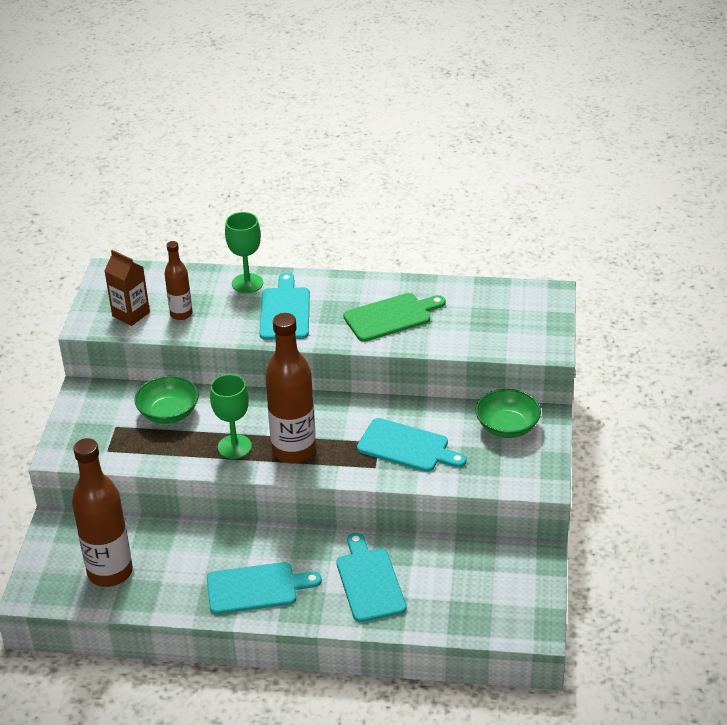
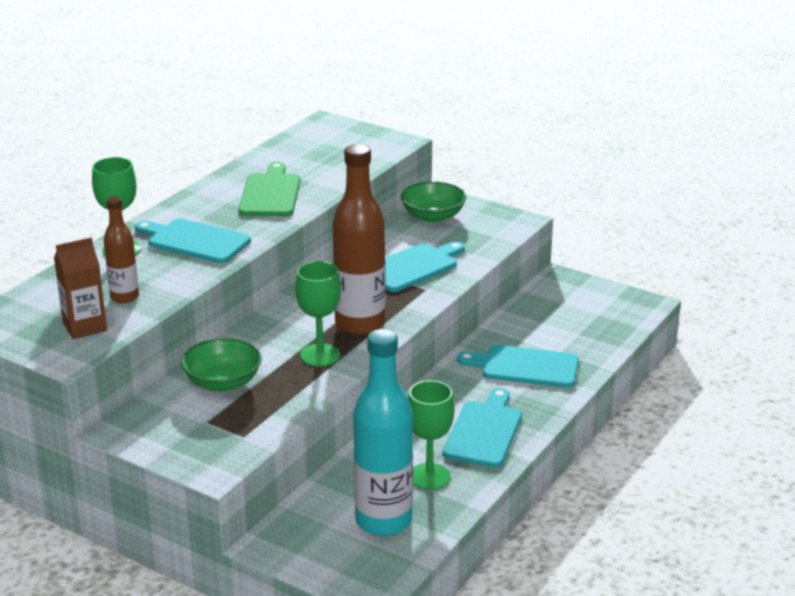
camera: 65 degrees left, 10 degrees down
(110, 572) = (383, 521): brown bottle -> turquoise bottle
(177, 577) = (429, 476): none -> green goblet

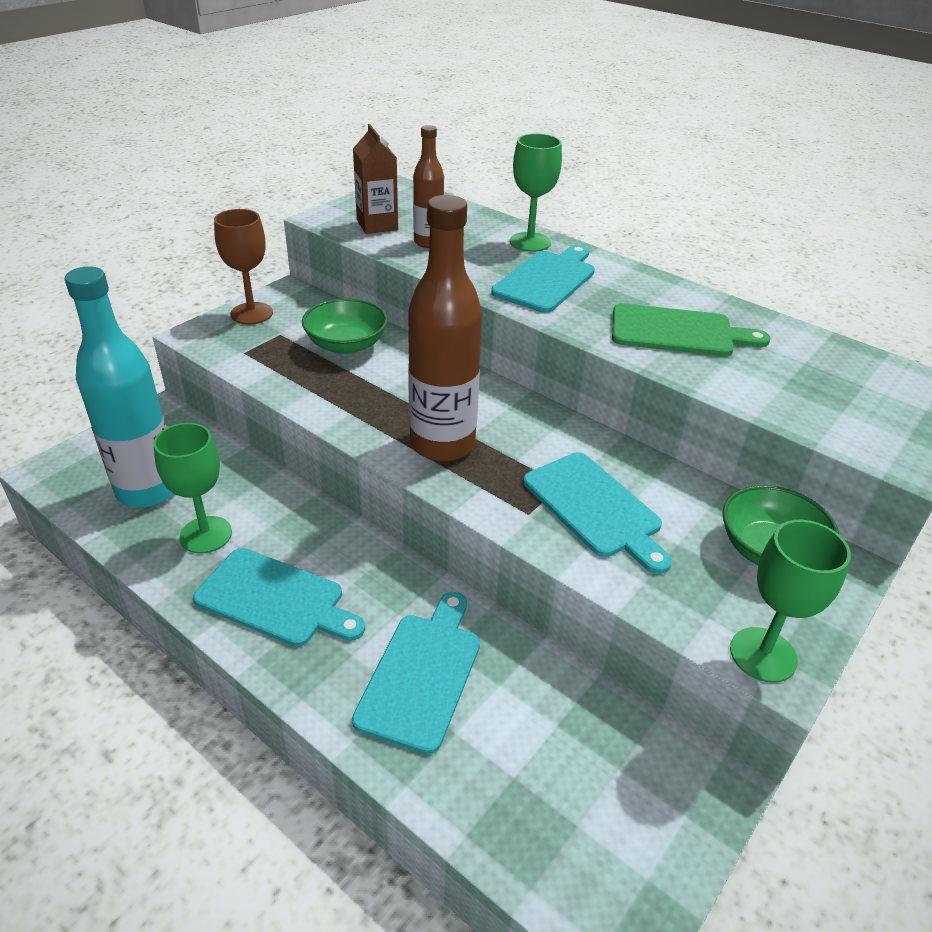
camera: 95 degrees right, 10 degrees up
(168, 445) = (251, 313): none -> brown goblet
(320, 355) = (378, 408): green goblet -> green goblet (763, 654)

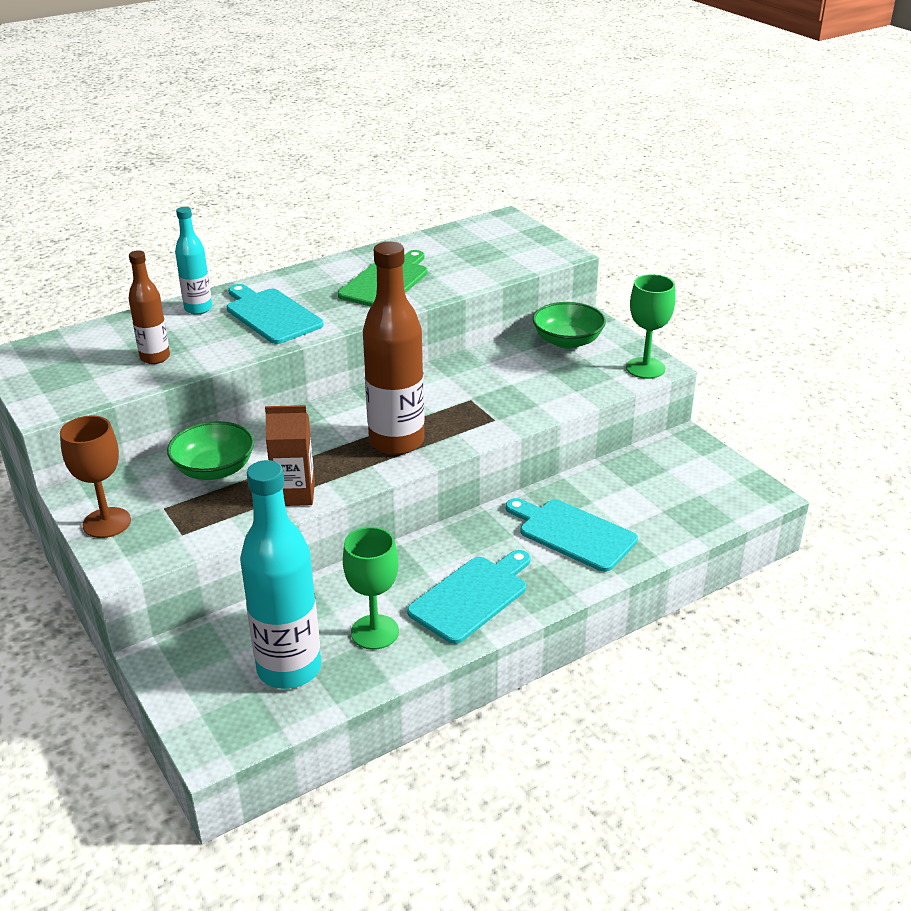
camera: 70 degrees left, 5 degrees down
(377, 225) = (92, 379): brown carton -> brown carton (294, 494)
(530, 242) = (198, 309): green goblet -> turquoise bottle
(595, 508) = (502, 391): turquoise cutting board -> none

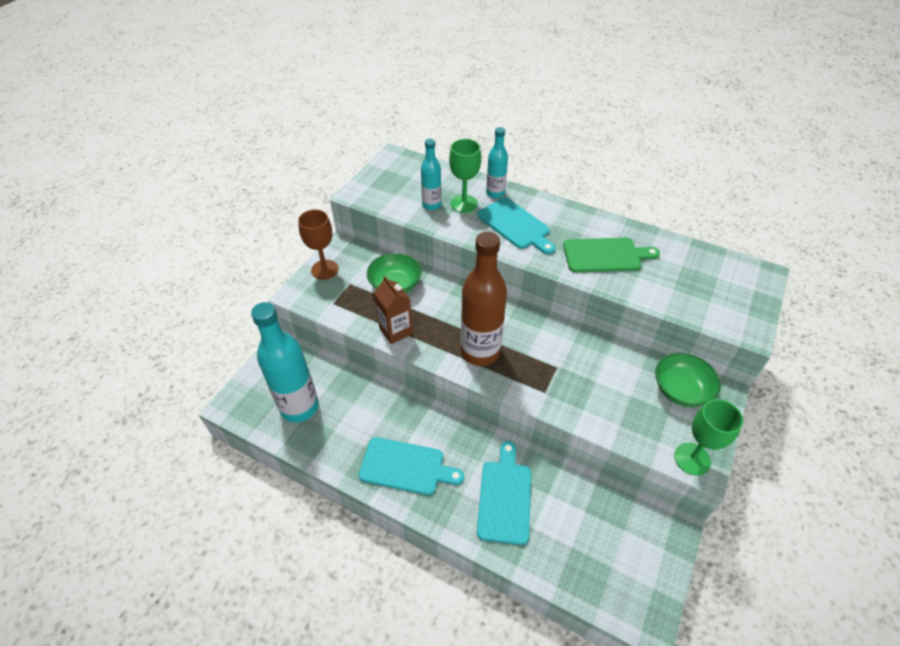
camera: 60 degrees right, 15 degrees up
(155, 357) = (431, 205): brown bottle -> turquoise bottle
(271, 315) = (515, 225): turquoise cutting board -> turquoise cutting board turned 120 degrees clockwise
(375, 632) = (348, 431): green goblet -> green goblet (464, 204)

